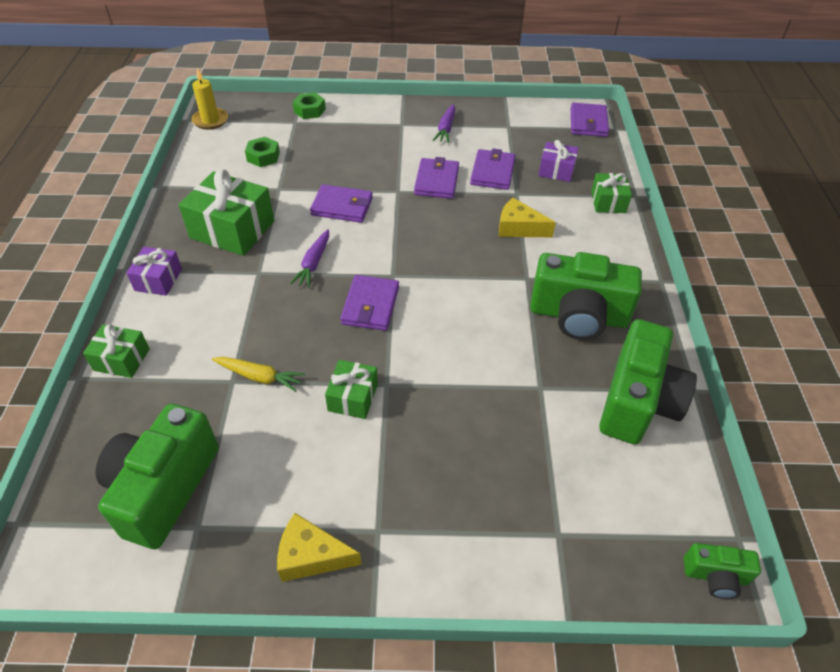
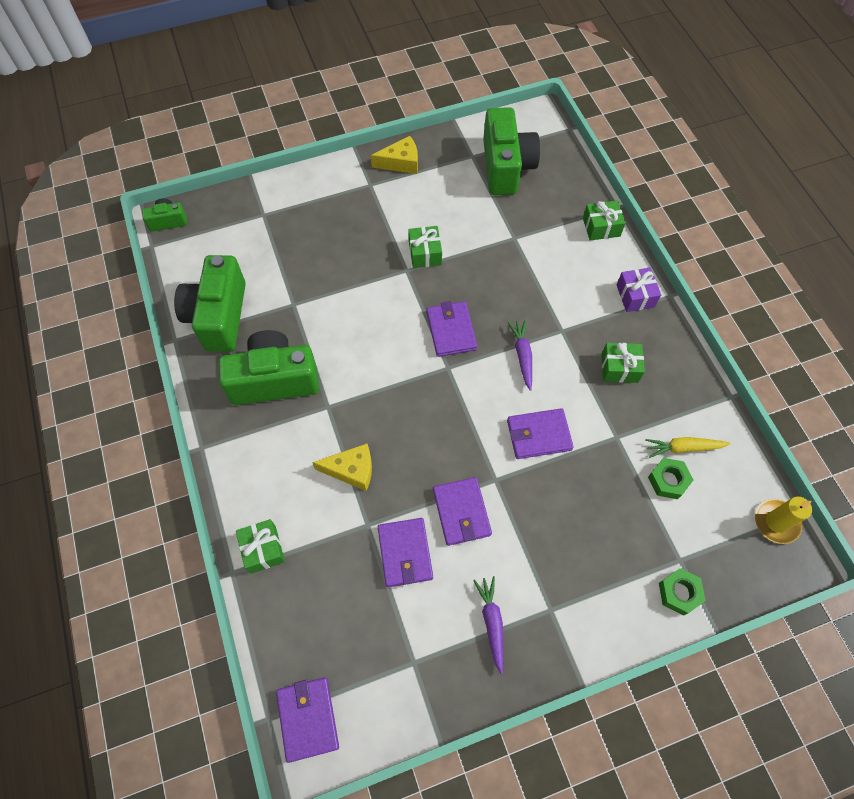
camera: 160 degrees right, 15 degrees up
(232, 229) = (619, 368): green gift -> green gift, size x0.56
(259, 377) = (498, 246): yellow carrot -> yellow carrot (683, 448)
(556, 170) = (331, 586): purple gift -> none

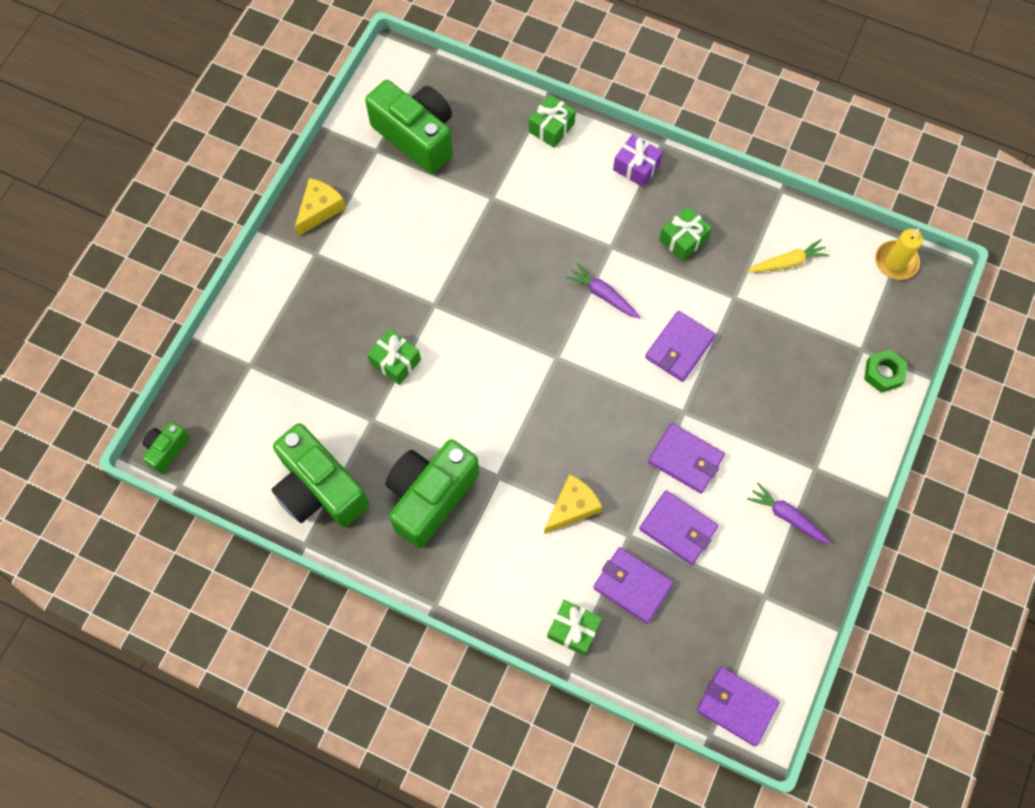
camera: 45 degrees left, 5 degrees up
(425, 253) = (433, 276): green gift -> green gift (395, 361)
(451, 330) = (526, 324): purple wallet -> purple wallet (632, 586)
(668, 480) = (800, 297): green nut -> none
(683, 448) = (787, 262): yellow carrot -> yellow carrot turned 150 degrees counterclockwise

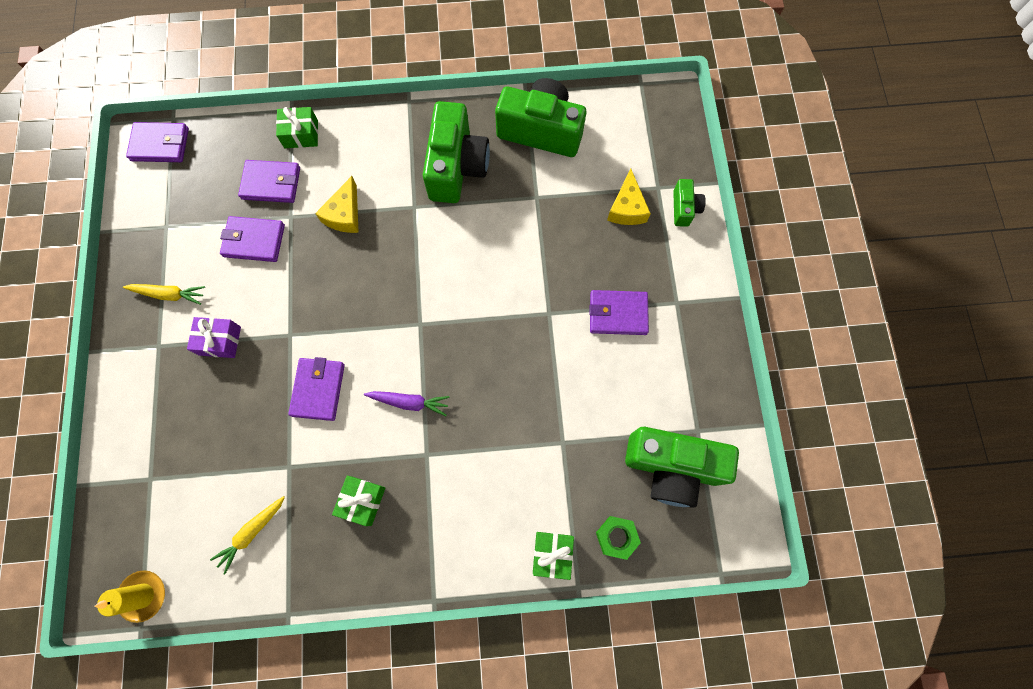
camera: 150 degrees right, 5 degrees up
(167, 449) = (669, 100): green camera -> green camera (684, 208)
(320, 209) = (703, 344): yellow cheese -> yellow cheese (627, 208)
(395, 361) = (549, 250): green gift -> none
(636, 167) = (445, 557): purple gift -> purple gift (220, 341)
(685, 459) = (271, 296): purple wallet -> purple wallet (618, 314)
(787, 516) = (169, 294): purple carrot -> yellow carrot
(883, 373) = (123, 465): green nut -> green nut (616, 537)

